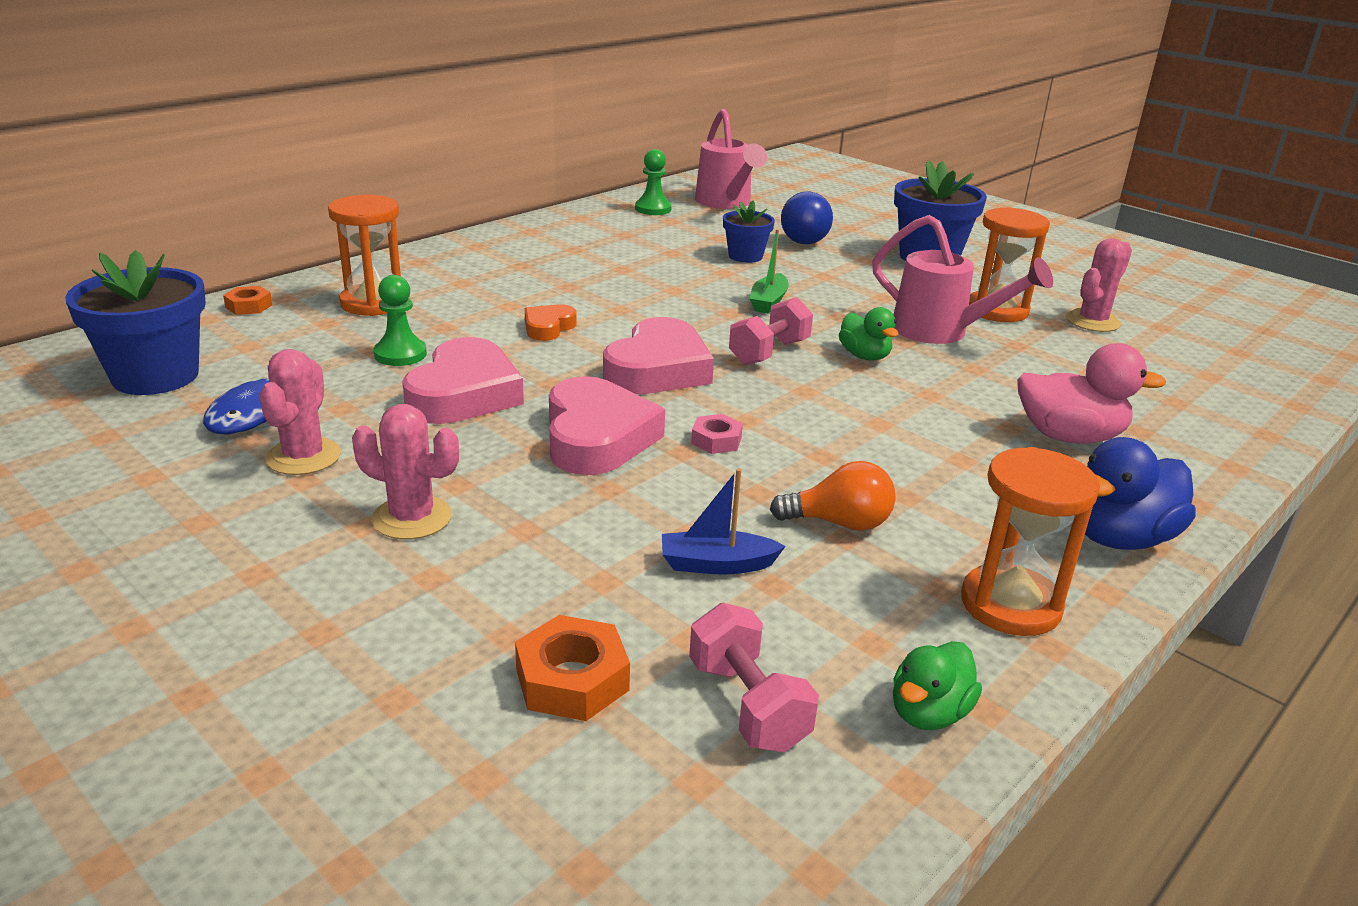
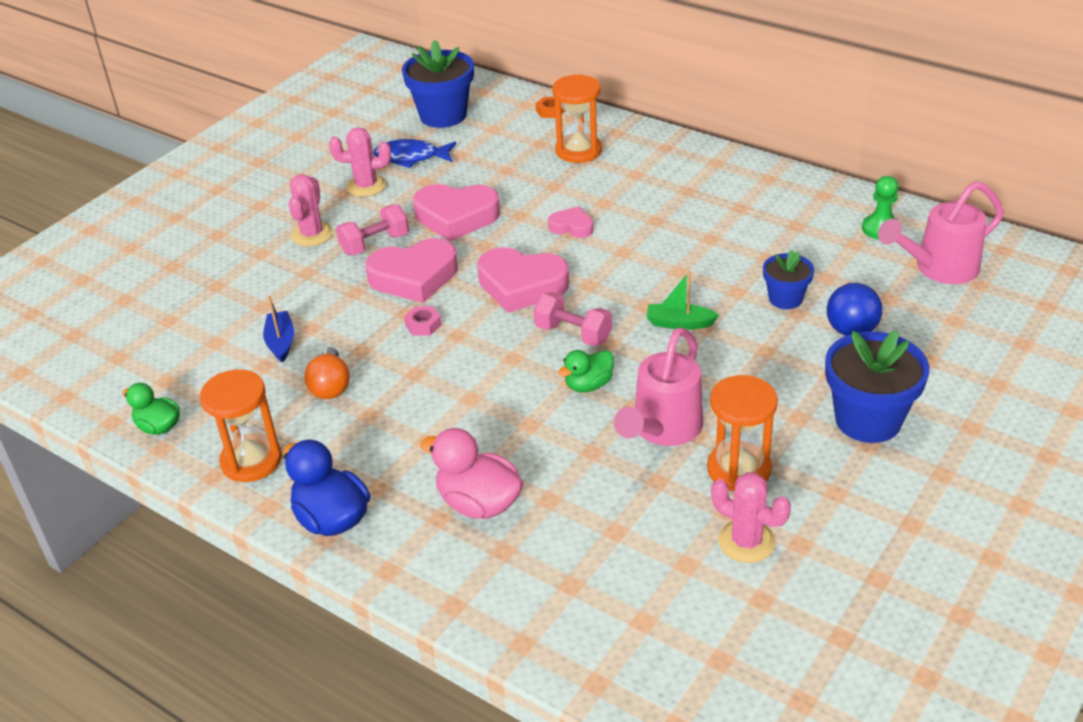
camera: 85 degrees right, 10 degrees up
(400, 354) = (503, 181): green pawn -> none
(548, 327) = (572, 227): orange heart -> pink heart
(572, 679) = (184, 310): orange nut -> none
(747, 705) = (166, 366): pink dumbbell -> pink dumbbell (375, 244)
(1069, 436) = (479, 503): pink duck -> pink duck turned 120 degrees clockwise

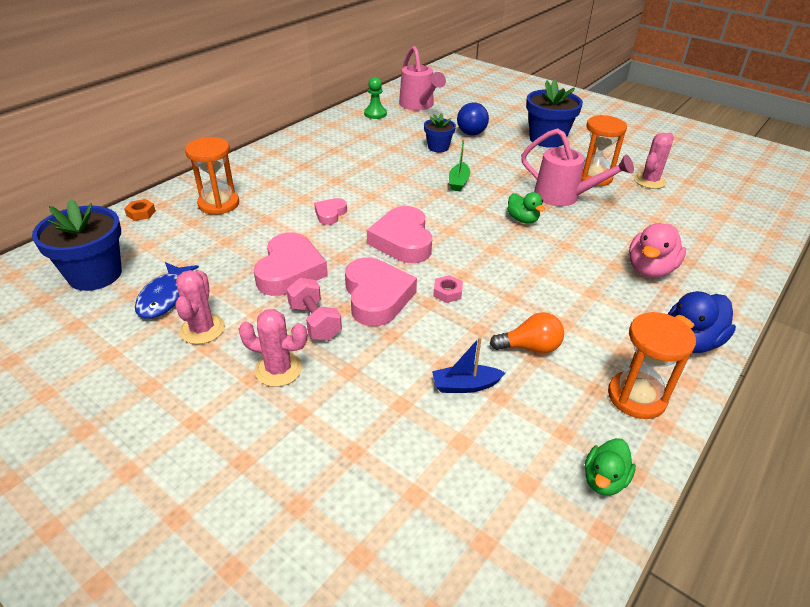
camera: 90 degrees left, 0 degrees up
(521, 285) = (402, 241): pink heart -> pink heart turned 150 degrees clockwise
(573, 334) = (466, 222): pink dumbbell -> none

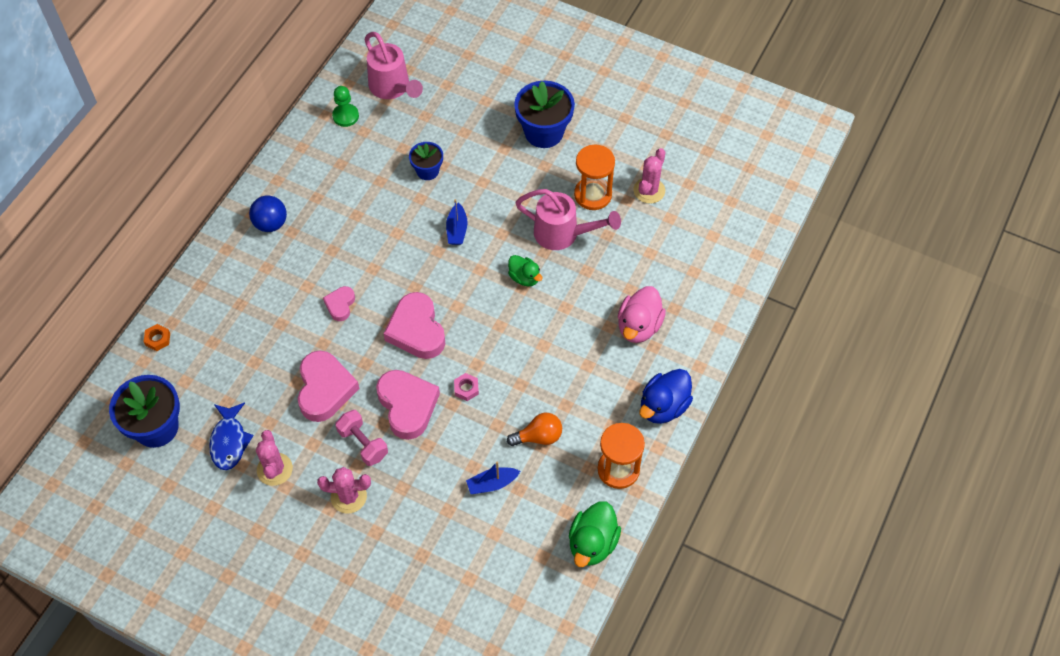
camera: 10 degrees left, 20 degrees up
(219, 204) = (227, 311): orange hourglass -> none
(458, 182) = (457, 230): green boat -> blue boat
(471, 133) = (460, 137): blue ball -> blue ball (271, 224)
(604, 480) = (592, 543): green duck -> green duck, size x1.59

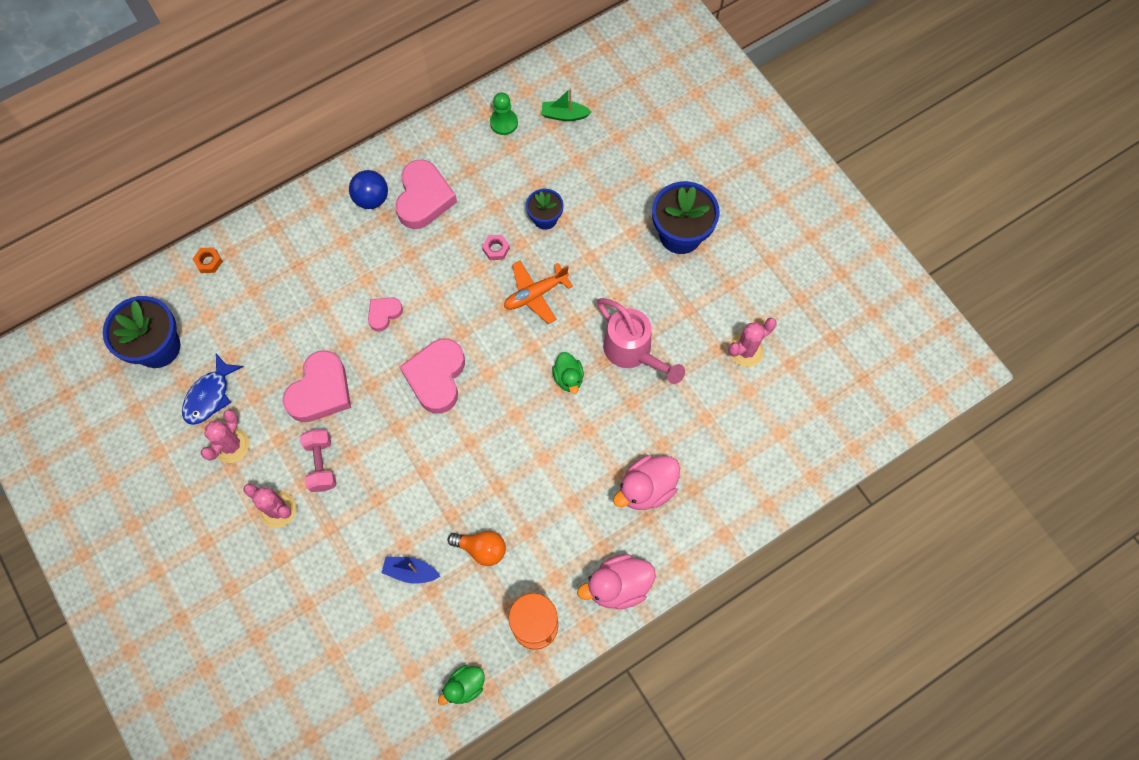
camera: 30 degrees right, 10 degrees up
(392, 88) = (564, 115): pink watering can -> green boat
(407, 406) = (382, 449): pink heart -> pink heart (424, 198)
(457, 230) = (535, 294): blue boat -> orange plane
(466, 389) = (445, 462): pink nut -> pink nut (496, 249)
(592, 543) = (465, 686): green duck -> green duck, size x0.63
(593, 195) = (687, 326): orange hourglass -> none
(663, 406) = (618, 586): blue duck -> pink duck

